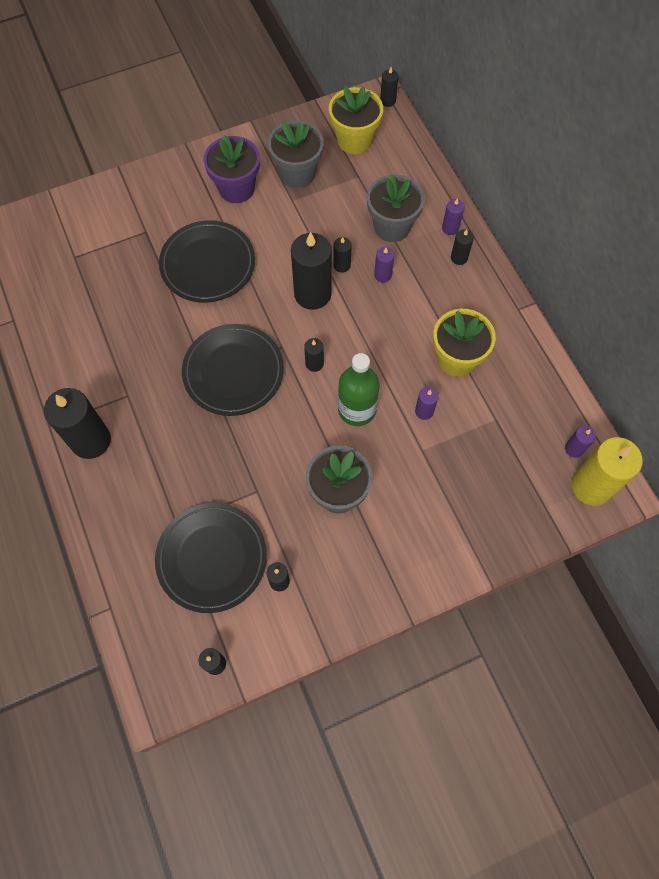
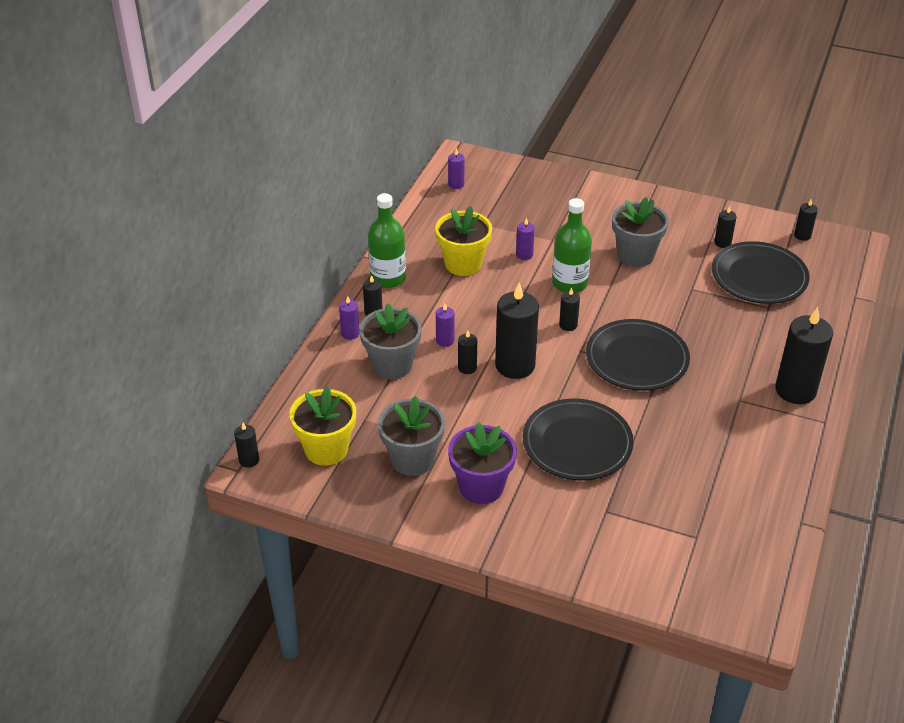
camera: 135 degrees left, 25 degrees down
(490, 296) = (388, 278): none -> green bottle
(591, 486) = (472, 166): yellow candle -> none

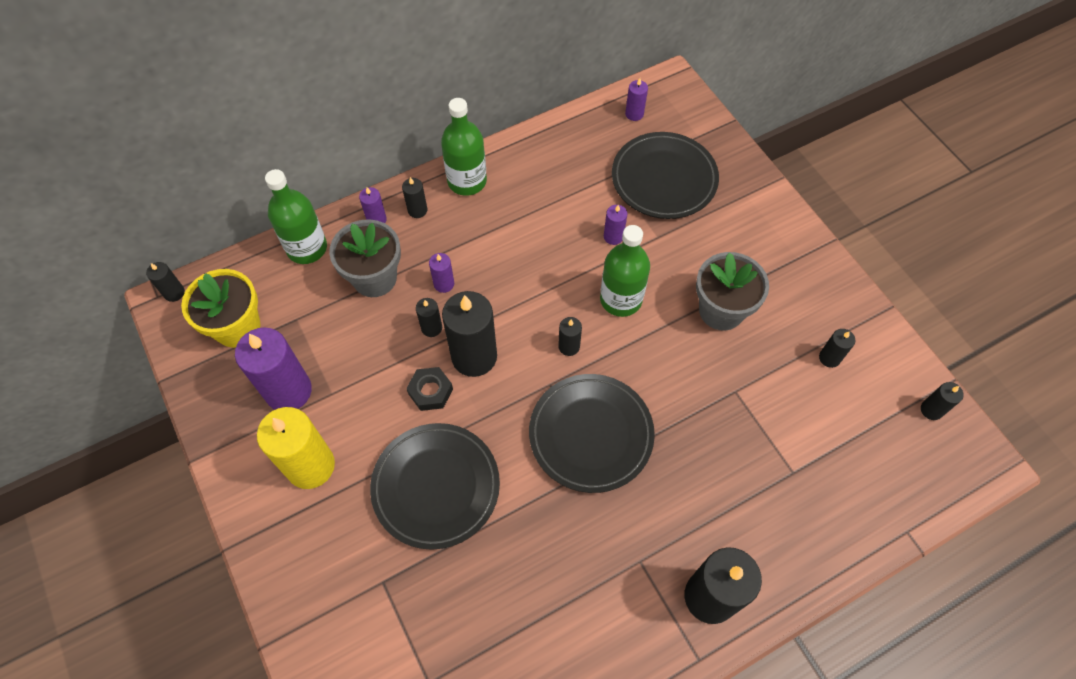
camera: 40 degrees right, 20 degrees up
(319, 377) = (307, 248): none -> green bottle
(412, 459) = (288, 391): grey flower pot -> purple candle
(463, 264) = (547, 209): yellow flower pot -> none
(481, 487) = (310, 466): purple flower pot -> yellow candle
(510, 400) = (430, 391): none -> black nut
(759, 277) = (823, 428): black plate -> black plate (664, 179)

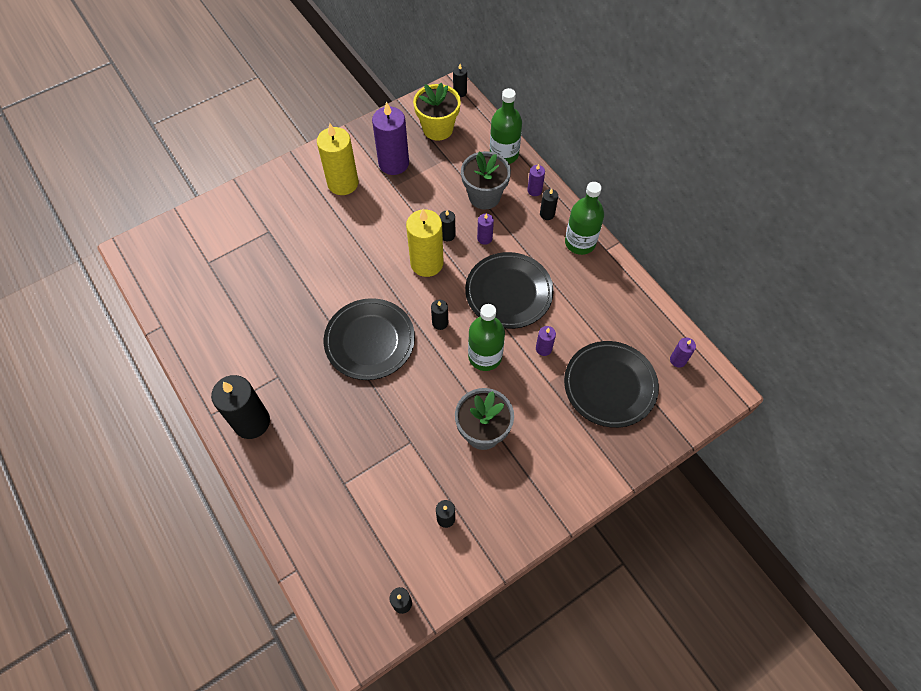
camera: 85 degrees right, 0 degrees up
(430, 391) = (398, 240): black nut -> none
(436, 487) = (329, 252): black plate -> black plate (508, 293)
(474, 356) = (427, 263): black candle -> yellow candle

